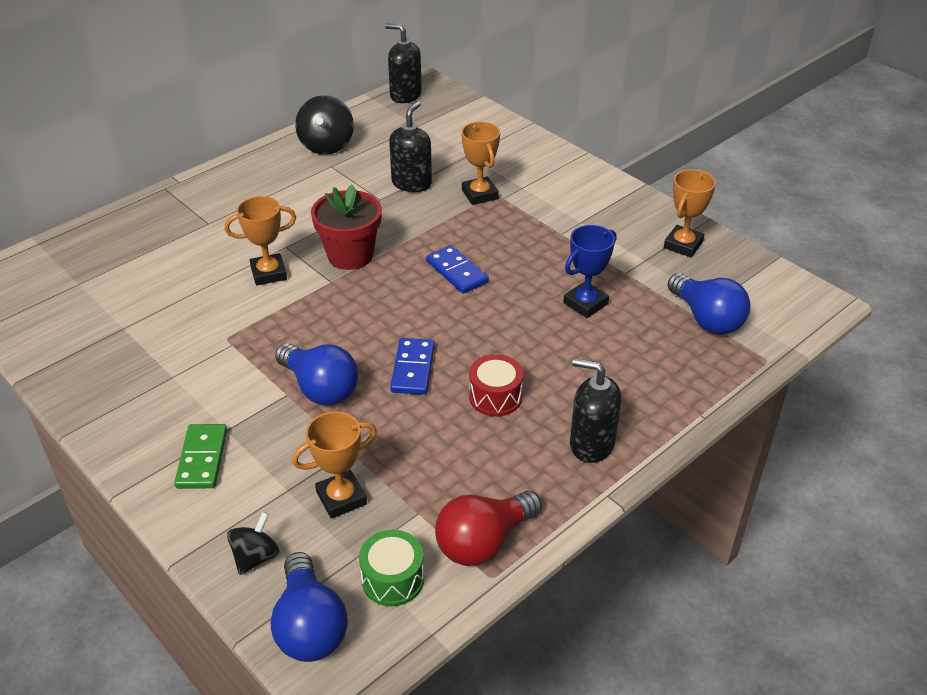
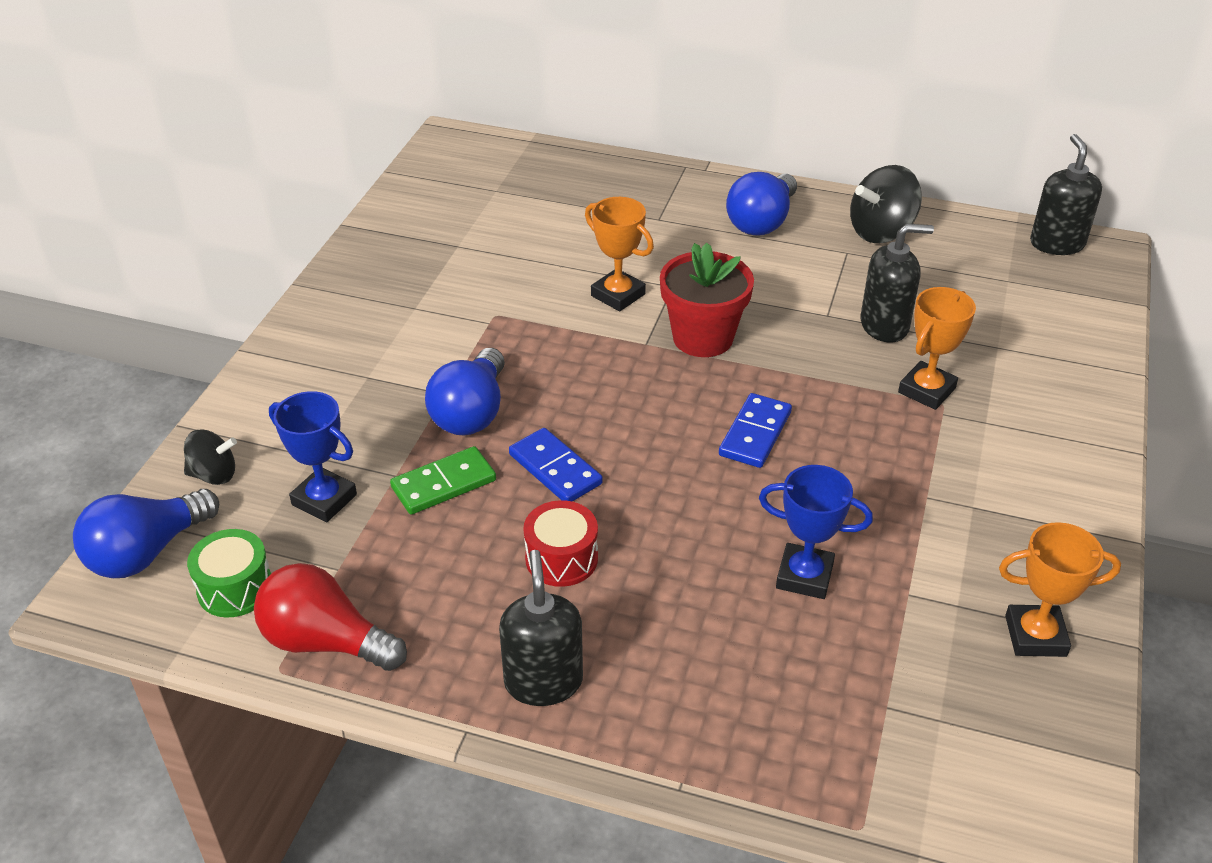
camera: 60 degrees right, 0 degrees up
(202, 459) = (318, 380): green domino -> green domino (444, 484)
(341, 498) = (324, 500): orange trophy -> blue trophy
(413, 369) = (555, 469): blue domino -> blue domino turned 75 degrees clockwise
(706, 319) = (890, 721): blue light bulb -> blue light bulb (762, 222)

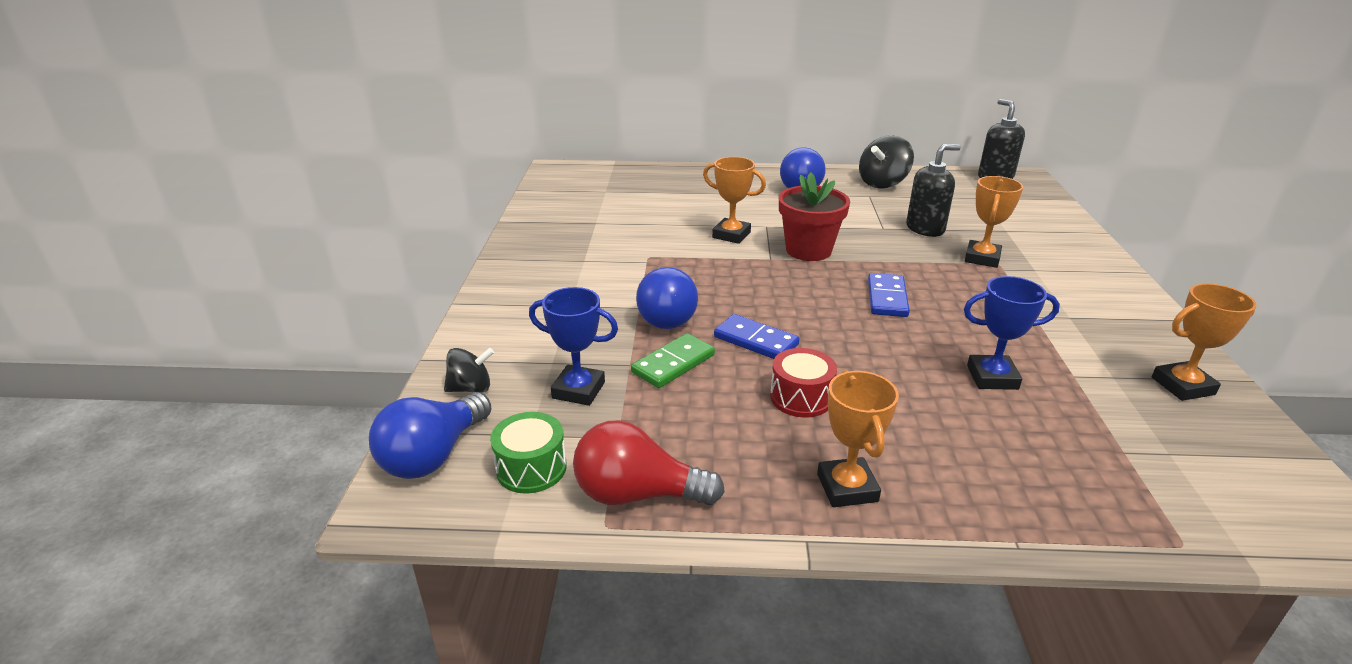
camera: 15 degrees left, 10 degrees down
(543, 681) = (847, 488): black soap dispenser -> orange trophy

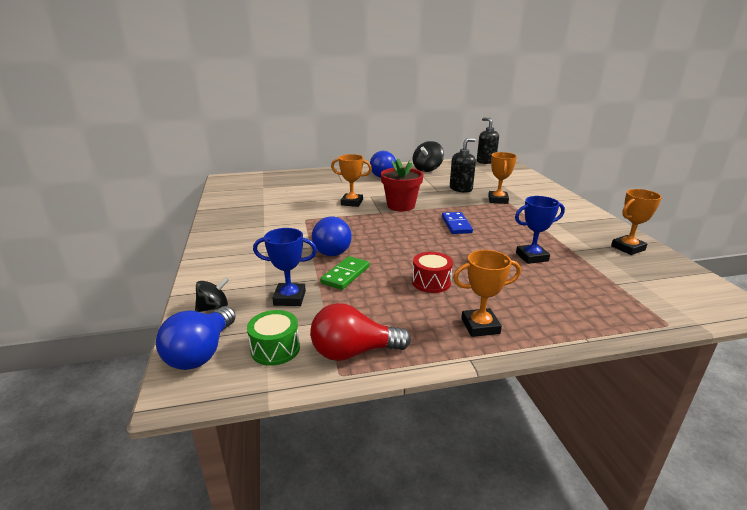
camera: 15 degrees left, 5 degrees down
(756, 341) = (391, 256): blue domino -> none
(847, 488) = (480, 326): orange trophy -> orange trophy turned 75 degrees counterclockwise

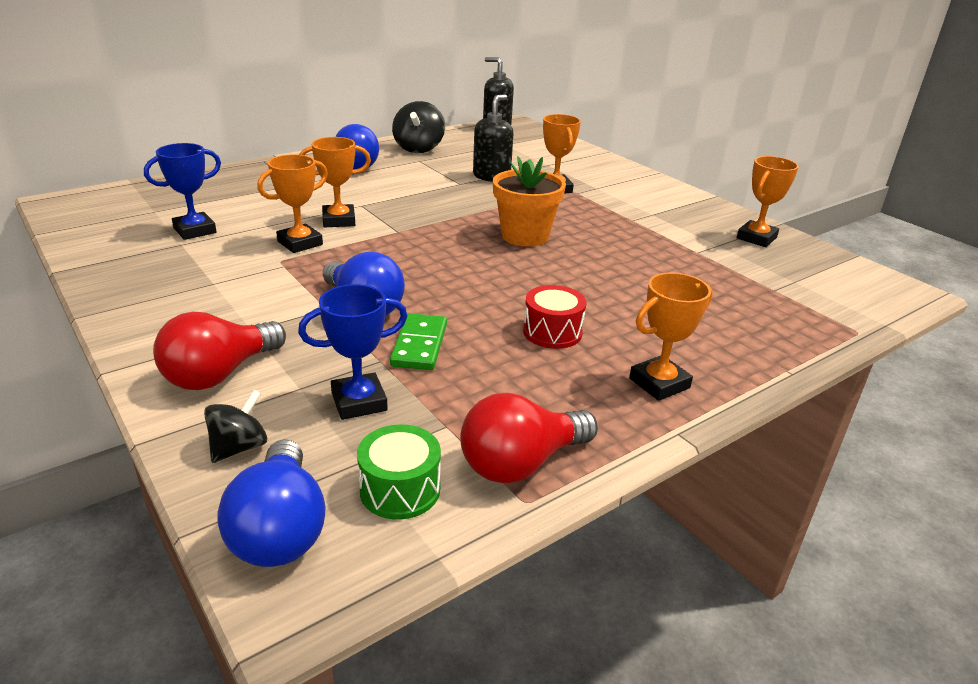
camera: 25 degrees left, 5 degrees up
(233, 270) = (220, 374): none -> red light bulb
(322, 212) = (300, 243): none -> orange trophy
(401, 206) = (422, 216): red flower pot -> none
(456, 225) = (525, 236): blue domino -> orange flower pot
(532, 257) = (655, 270): blue trophy -> blue trophy (195, 230)

